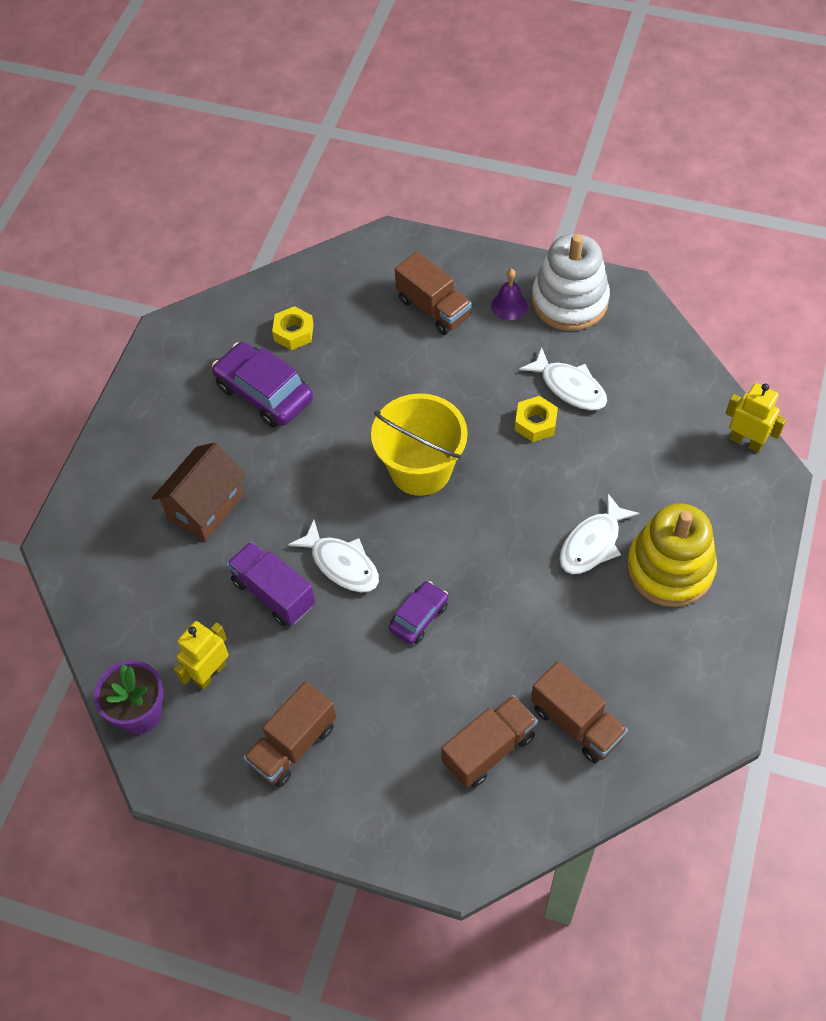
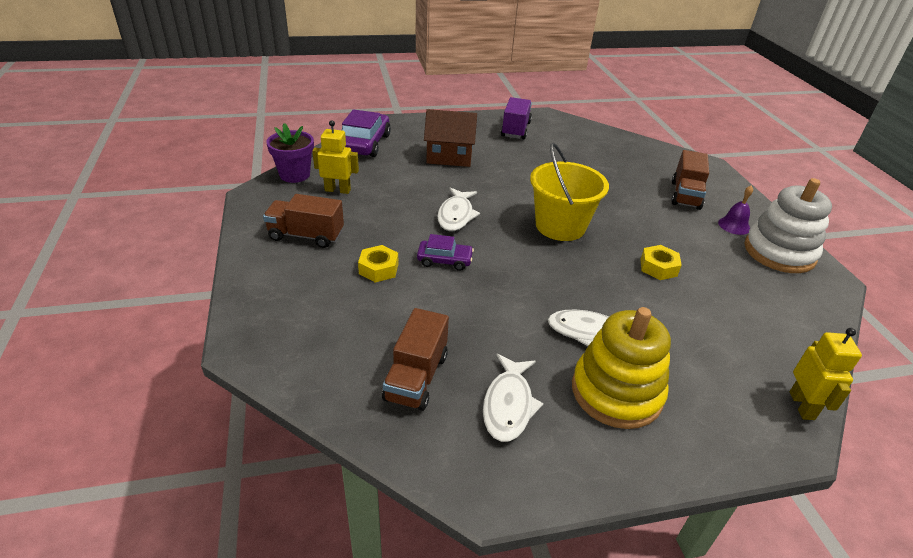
camera: 55 degrees right, 20 degrees down
(264, 393) = (545, 154): purple car -> purple car (365, 143)
(273, 593) = (412, 196): purple truck -> purple truck (515, 129)
(293, 332) = (598, 151): yellow nut -> yellow nut (378, 269)
(489, 749) = (358, 331): brown truck -> none
(569, 387) = (710, 275): white fish -> white fish (508, 405)

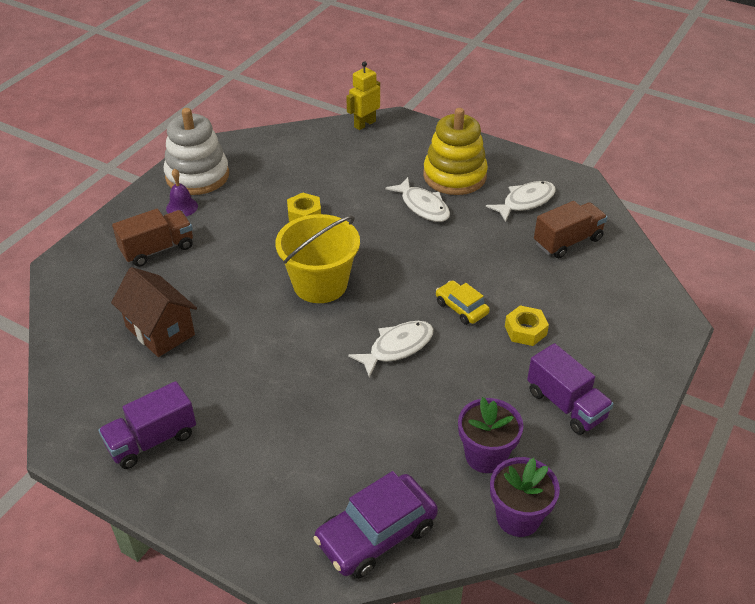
camera: 135 degrees left, 5 degrees up
(306, 235) = (566, 405): brown truck -> purple truck
(337, 190) = (485, 456): yellow robot -> purple flower pot
(444, 260) = (461, 308): purple car -> yellow car
(449, 157) = (301, 437): brown house -> brown house (160, 331)

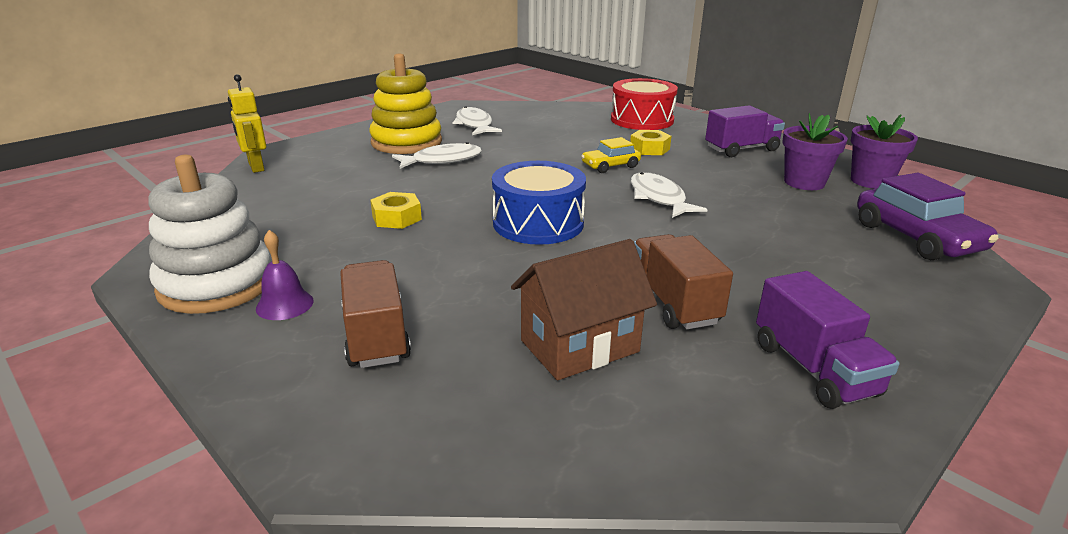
camera: 75 degrees left, 15 degrees down
(320, 284) = (538, 223): yellow bucket -> blue drum
(567, 241) = (541, 120): brown truck -> brown truck (673, 302)
(621, 315) = (642, 120): none -> red drum

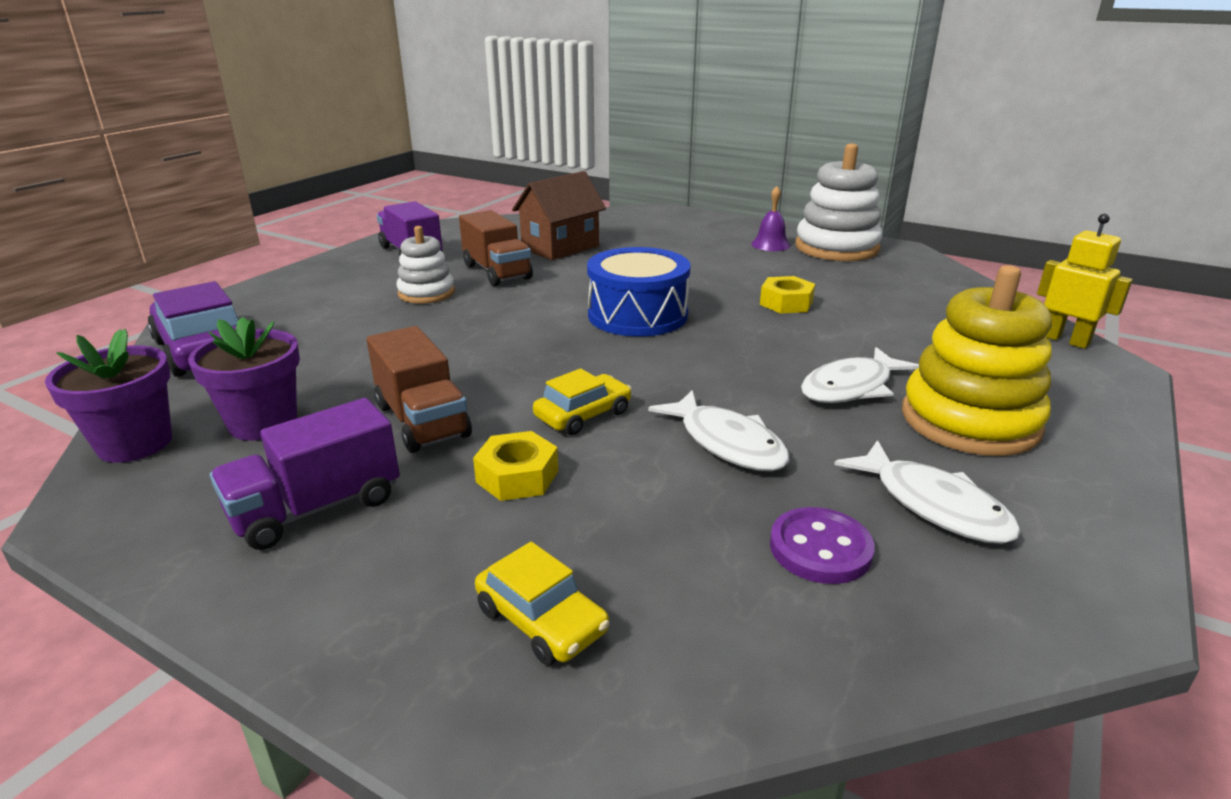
camera: 165 degrees right, 0 degrees up
(376, 335) = (690, 239): brown truck -> brown truck (422, 421)
(533, 121) = (820, 548): none -> purple button
(642, 120) = (541, 620): red drum -> yellow car
(658, 198) = (504, 363): white fish -> white fish (727, 443)
(750, 278) = (426, 293): none -> white stacking toy

